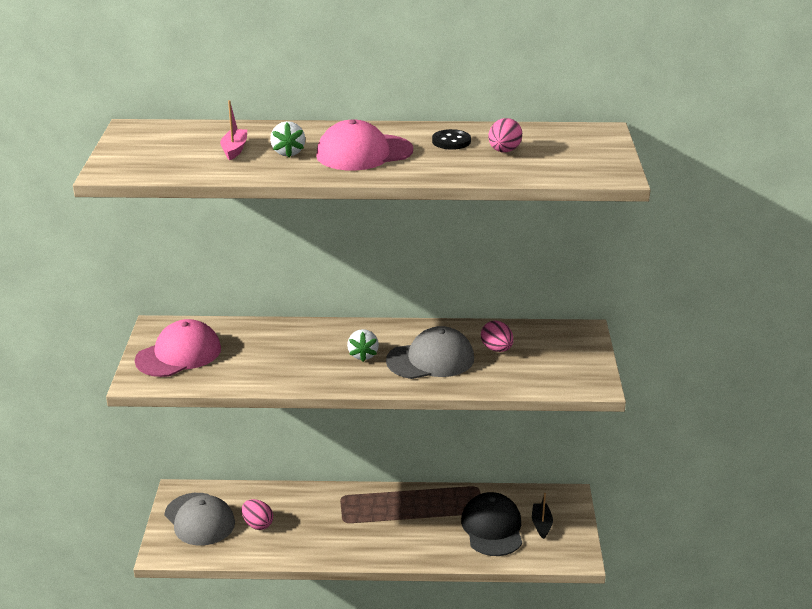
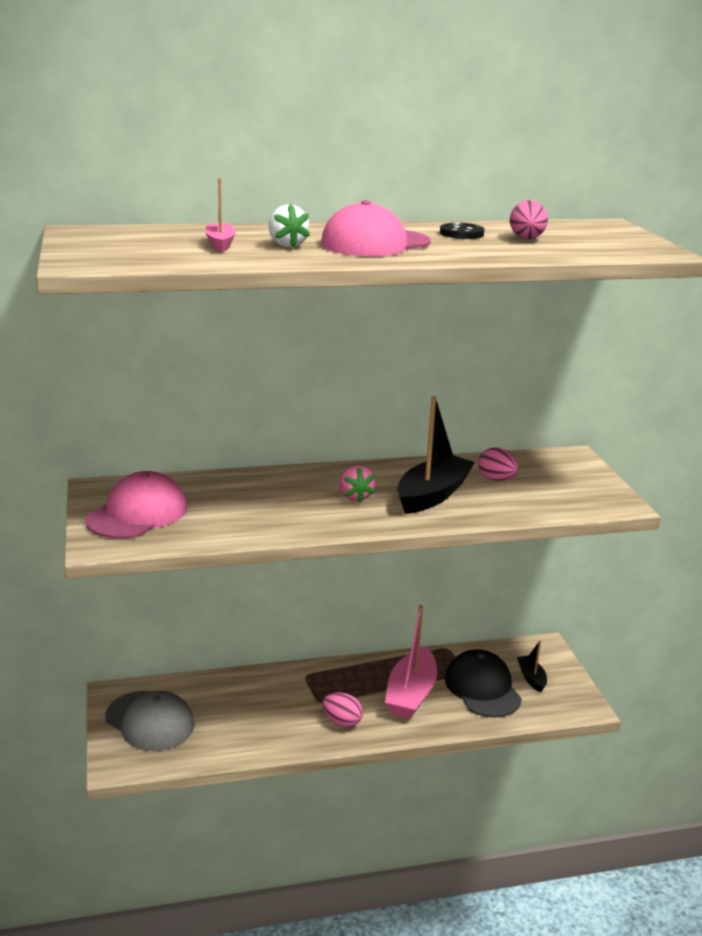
camera: 15 degrees left, 5 degrees down
(257, 524) = (221, 718): pink egg -> pink egg (342, 722)
(363, 355) = (355, 497): white strawberry -> pink strawberry
(426, 525) = (411, 694): none -> pink boat
(431, 359) = (432, 495): grey cap -> black boat

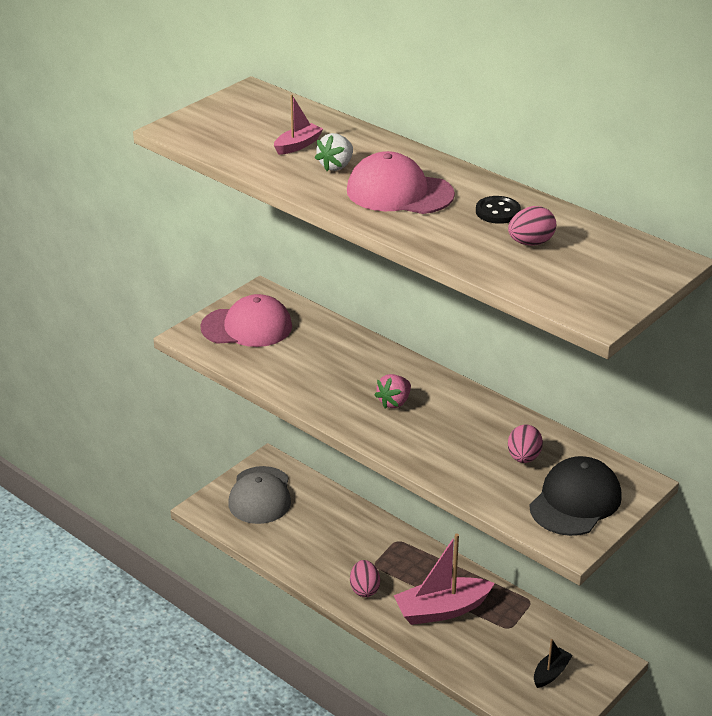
camera: 55 degrees right, 10 degrees up
(432, 495) = (448, 437): black boat -> none
(482, 688) = (500, 648): black cap -> black cap (575, 501)

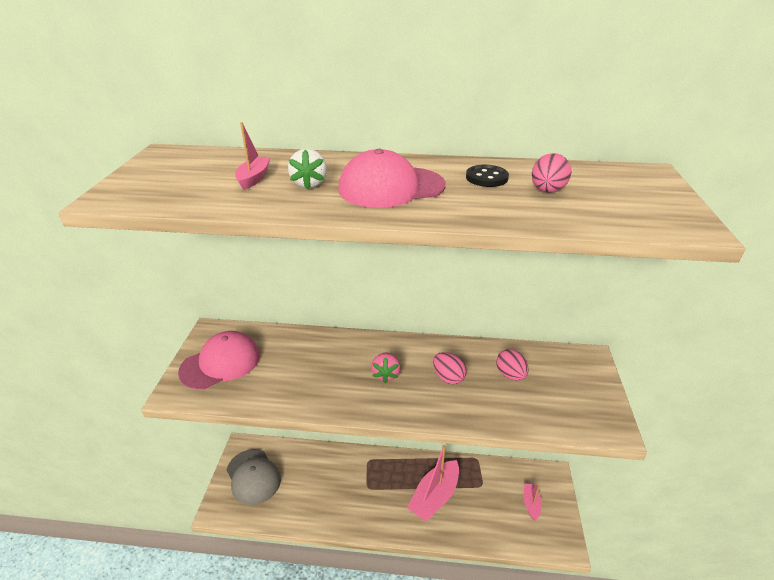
camera: 35 degrees left, 0 degrees up
(364, 589) = (376, 511): pink egg -> pink egg (448, 378)
(551, 673) = (531, 504): black boat -> pink boat
(575, 501) = (575, 392): black cap -> none

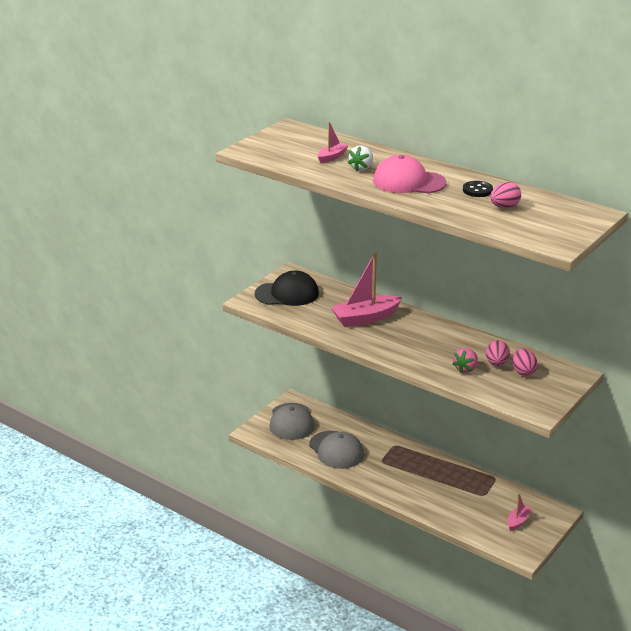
camera: 30 degrees right, 5 degrees down
(221, 363) = (287, 294): pink cap -> black cap
(317, 494) = (336, 450): none -> grey cap
(386, 374) = (401, 334): pink strawberry -> pink strawberry (466, 369)
(434, 497) = (434, 486): pink boat -> pink boat (365, 318)
(448, 378) = (446, 350): pink egg -> pink egg (523, 372)

